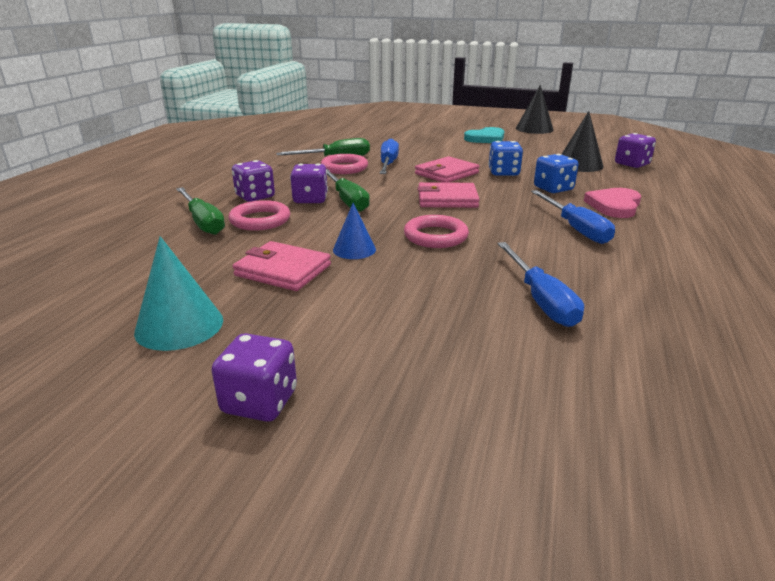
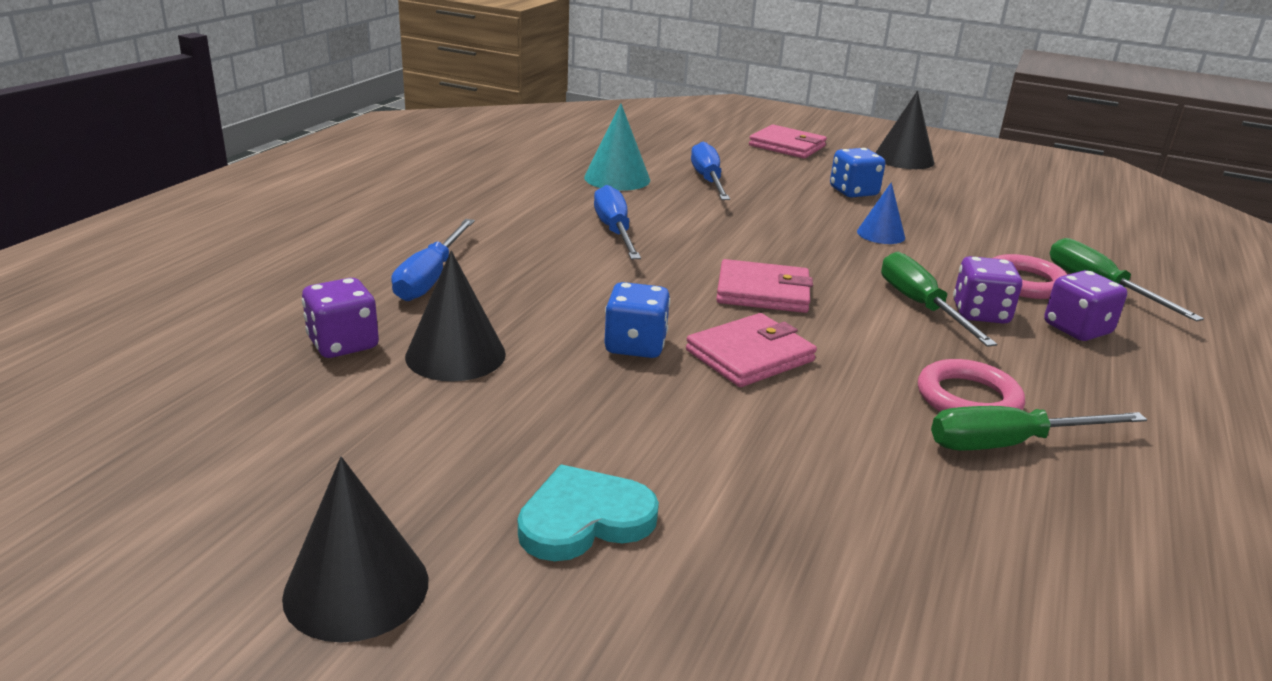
camera: 175 degrees left, 0 degrees up
(179, 325) = (994, 194): turquoise cone -> turquoise cone (617, 178)
(260, 402) = (903, 159): purple dice -> black cone
(283, 270) = (944, 222): pink wallet -> pink wallet (787, 146)
(388, 164) = (874, 402): blue screwdriver -> blue screwdriver (431, 277)
(435, 236) = (789, 239): pink ring -> none
(553, 189) = (578, 295): blue dice -> blue dice (853, 192)
(614, 206) = (522, 255): pink heart -> none

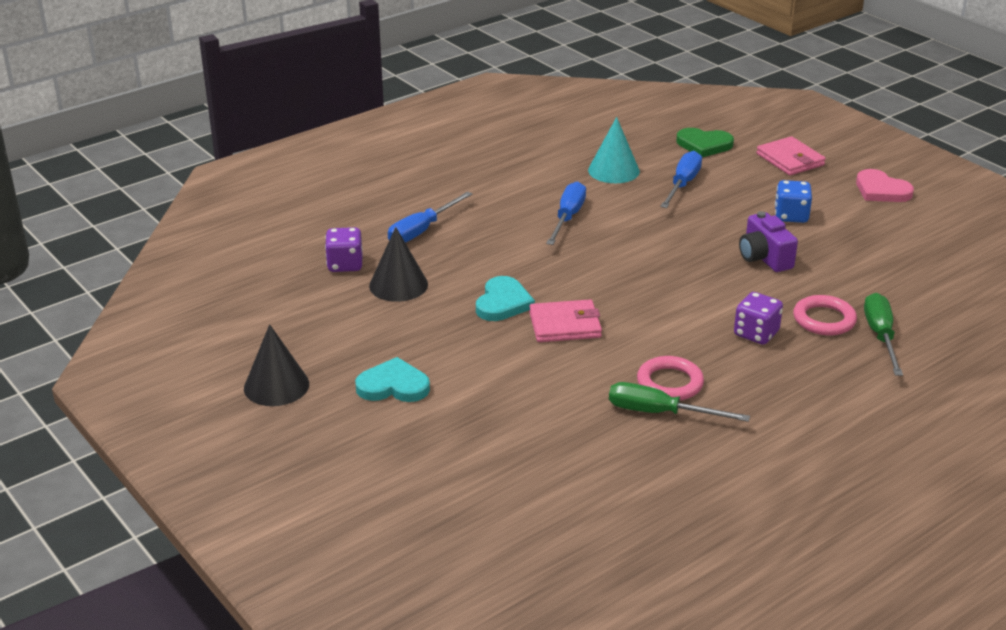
camera: 30 degrees right, 5 degrees up
(635, 346) = (503, 303): blue dice -> turquoise heart
(687, 144) = (704, 145): none -> green heart
(763, 292) = (621, 285): pink wallet -> none
(881, 234) = (764, 258): blue cone -> purple camera
(903, 159) = (881, 190): black cone -> pink heart
(920, 306) = (719, 319): green screwdriver -> none
(1077, 329) = (812, 360): purple dice -> none

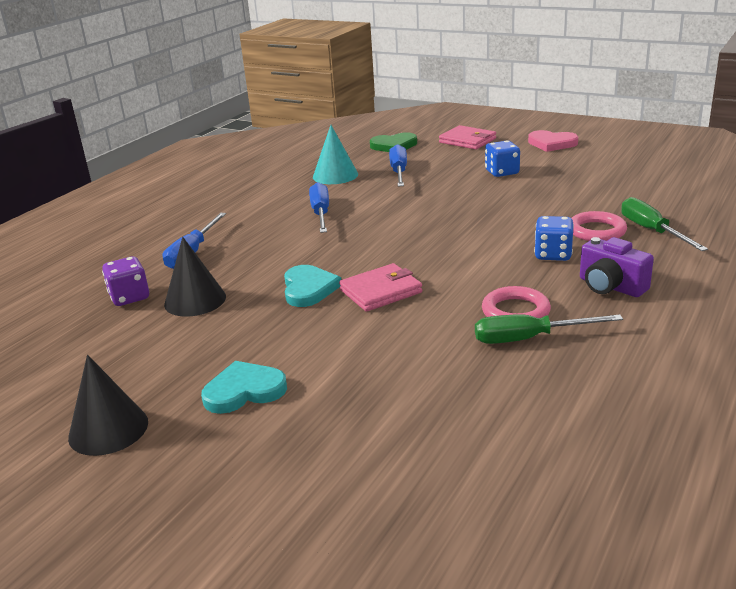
camera: 20 degrees left, 5 degrees down
(756, 334) = (553, 254): purple dice -> blue dice
(764, 258) = (507, 202): purple camera -> purple camera (610, 287)

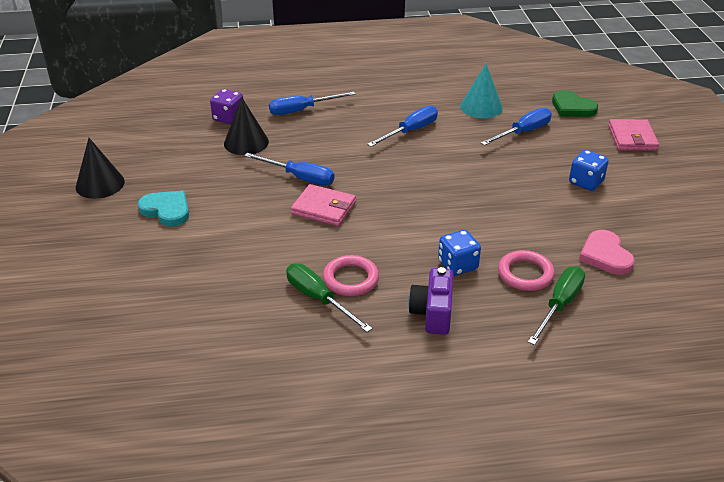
camera: 50 degrees right, 10 degrees up
(308, 289) = (299, 177): turquoise heart -> blue screwdriver
(552, 143) = (687, 185): pink heart -> pink heart (605, 255)

